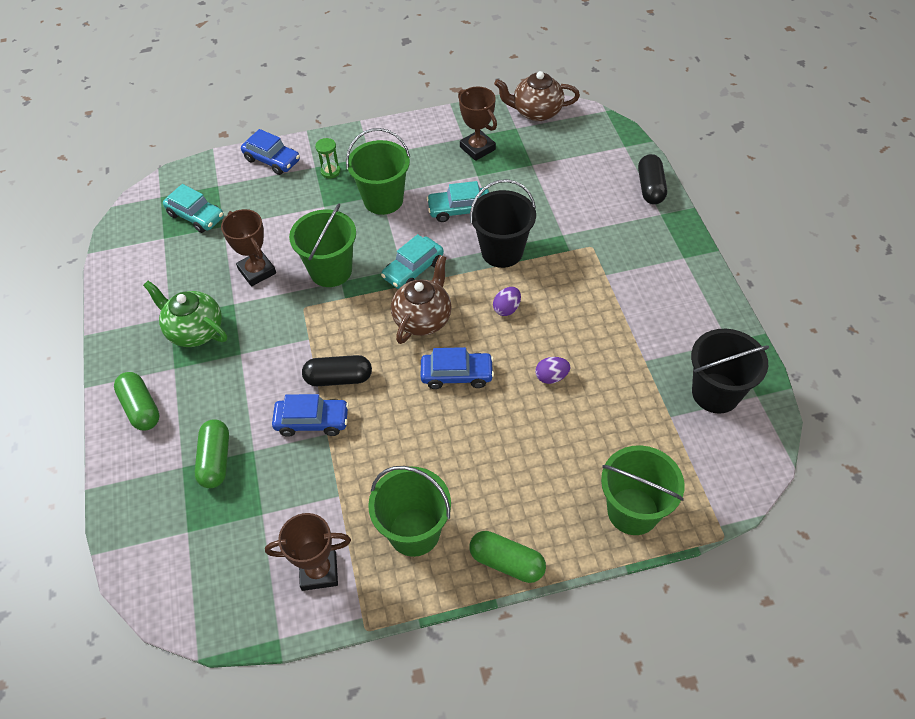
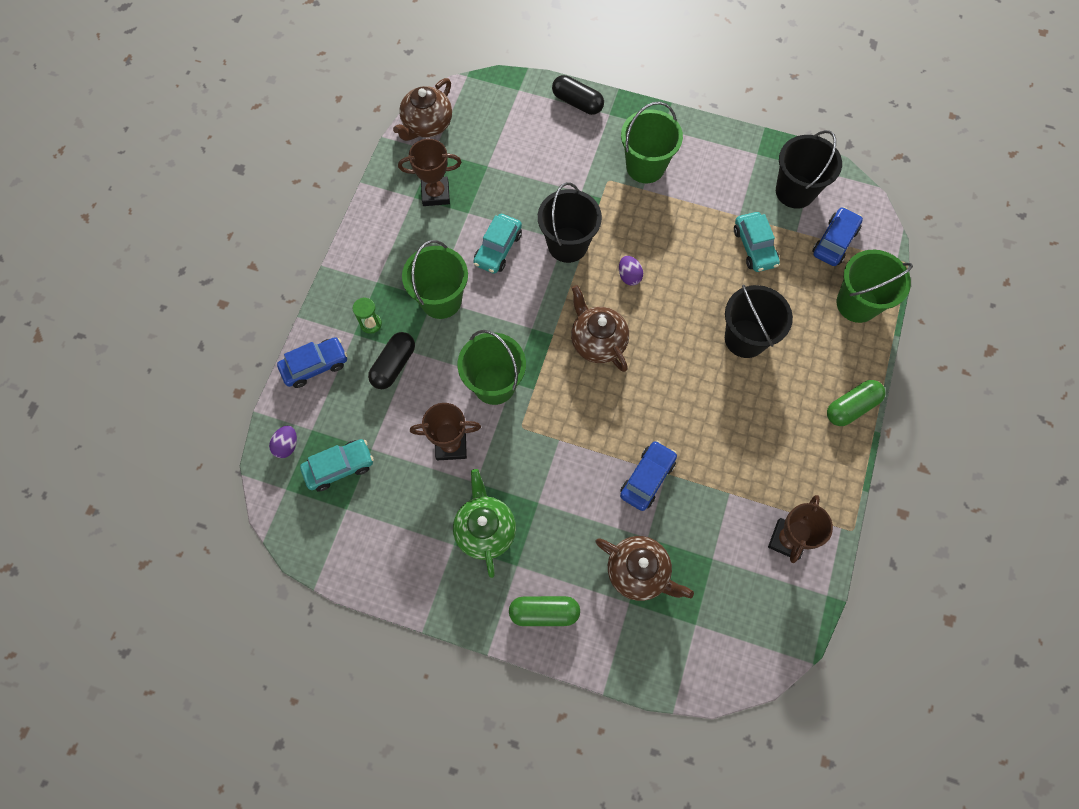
camera: 60 degrees left, 15 degrees up
(194, 330) = (485, 529): green teapot -> green teapot turned 105 degrees clockwise
(215, 460) = (639, 572): green capsule -> brown teapot
(338, 378) = (616, 437): black capsule -> black capsule (394, 365)
(413, 270) = (540, 320): turquoise car -> turquoise car (754, 247)
(414, 532) = (792, 455): green bucket -> green bucket (645, 166)
(457, 375) = (670, 348): blue car -> blue car (834, 241)
(513, 430) = (745, 338): none -> black bucket
(551, 377) = (714, 285): purple egg -> purple egg (287, 445)

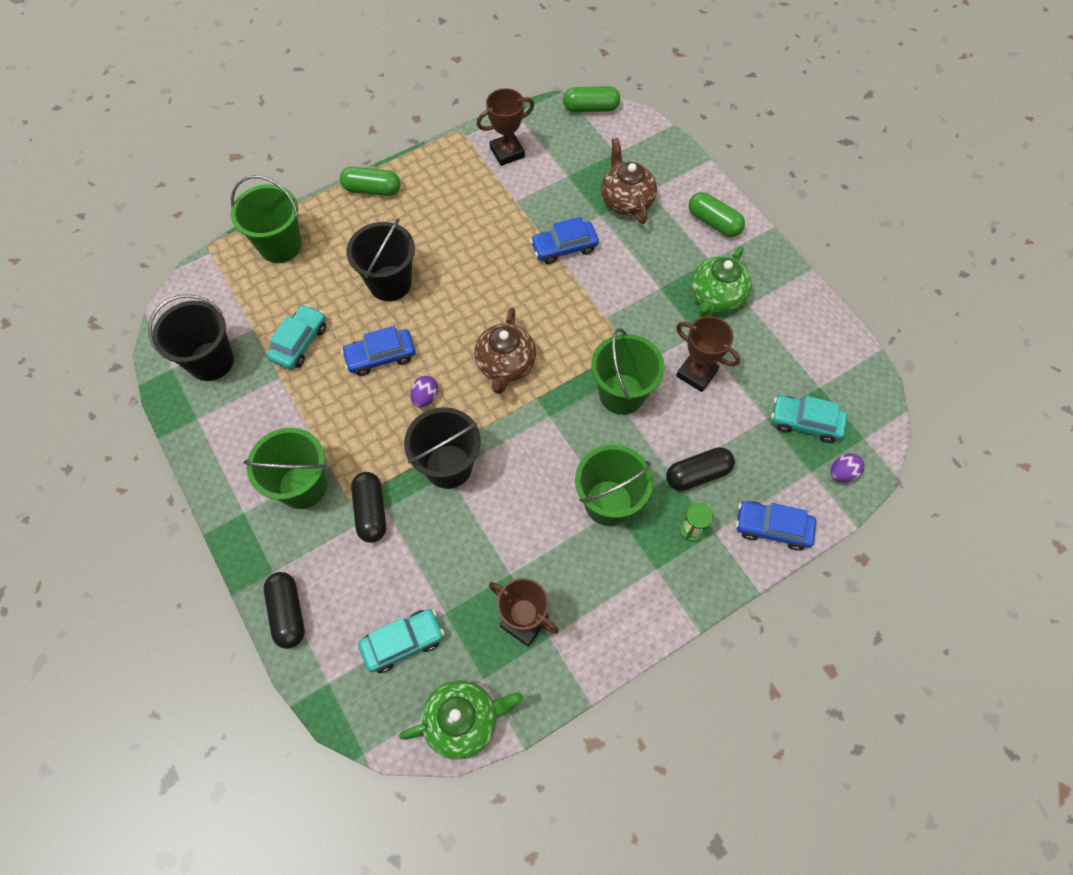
camera: 140 degrees left, 5 degrees down
(427, 125) = (463, 720): brown teapot -> green teapot
(498, 248) = (514, 512): turquoise car -> turquoise car (403, 642)
(588, 184) = (371, 511): none -> black capsule
(766, 662) = (590, 108): none -> green capsule
(834, 241) = (236, 299): blue car -> blue car (380, 356)

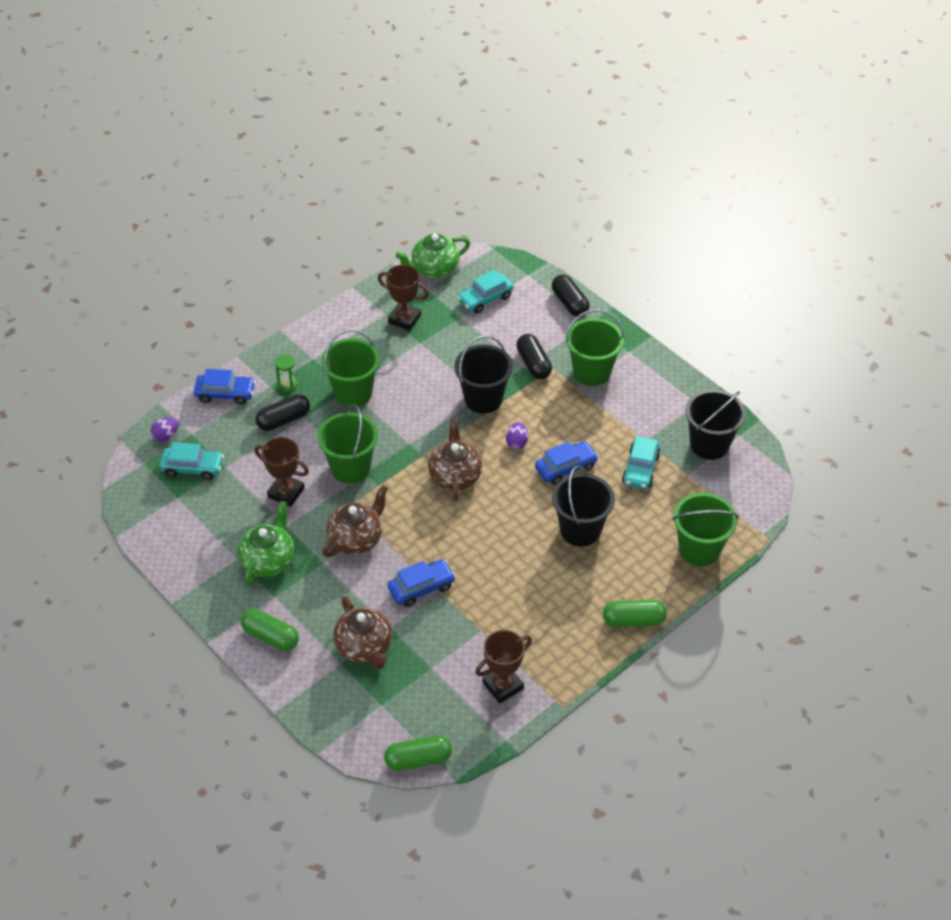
camera: 170 degrees right, 15 degrees down
(623, 308) = (356, 538): none -> brown teapot

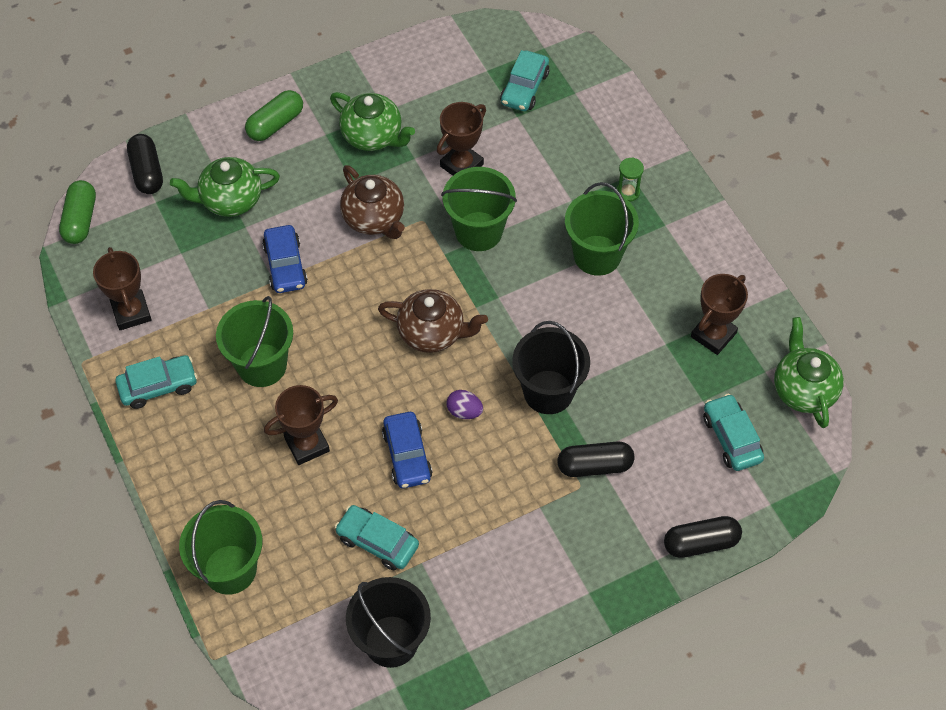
camera: 105 degrees right, 10 degrees up
(166, 436) = (578, 70): purple egg -> none
(225, 394) = (629, 131): blue car -> none
(284, 420) = (572, 180): black capsule -> black capsule (147, 172)
(364, 647) = (230, 200): brown teapot -> green teapot
(566, 643) = (158, 386): none -> turquoise car
(580, 530) = (307, 444): black bucket -> brown trophy
(591, 372) = (561, 533): green bucket -> green bucket (262, 365)
(633, 620) = (159, 463): green capsule -> none

